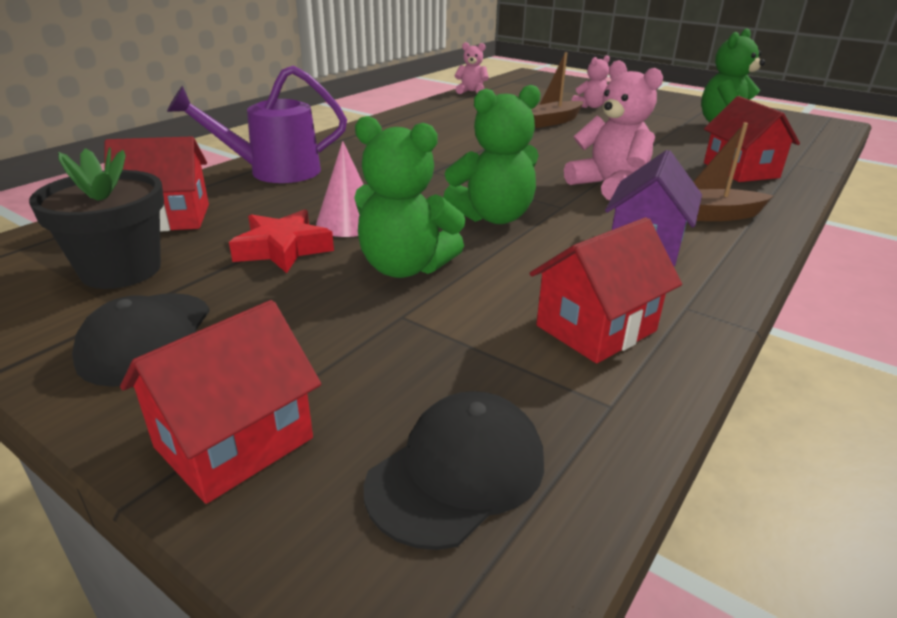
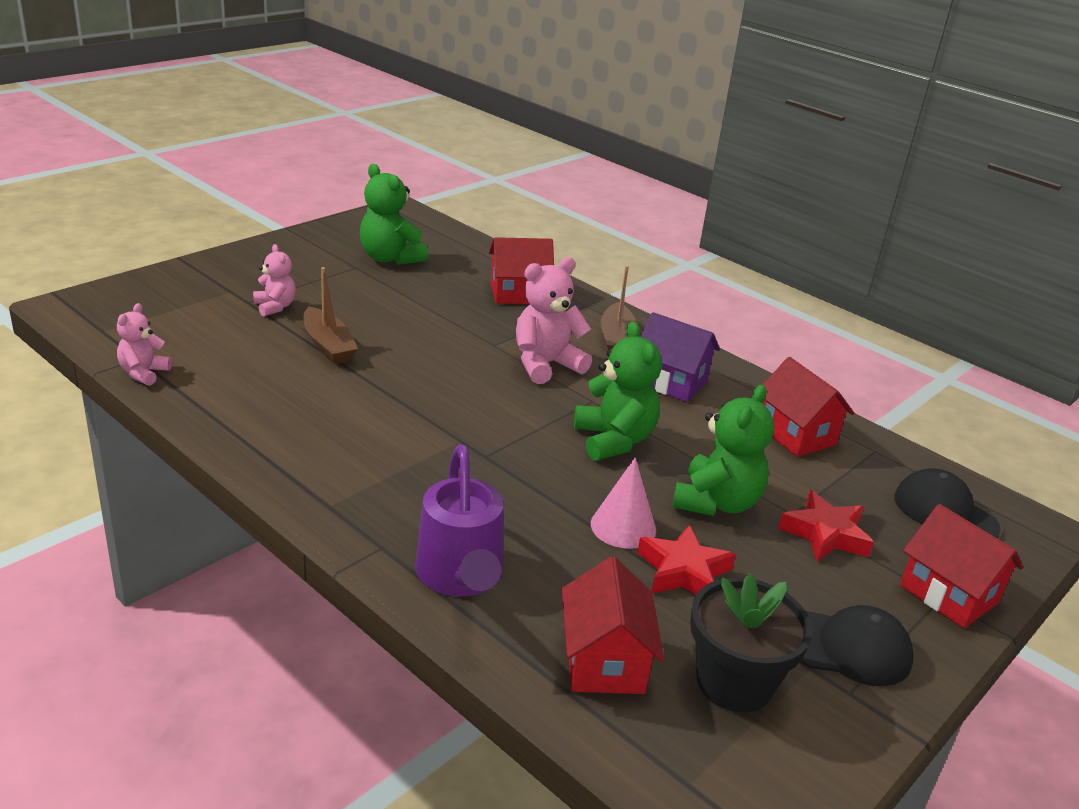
camera: 85 degrees left, 0 degrees up
(362, 337) = (825, 534): none -> red star

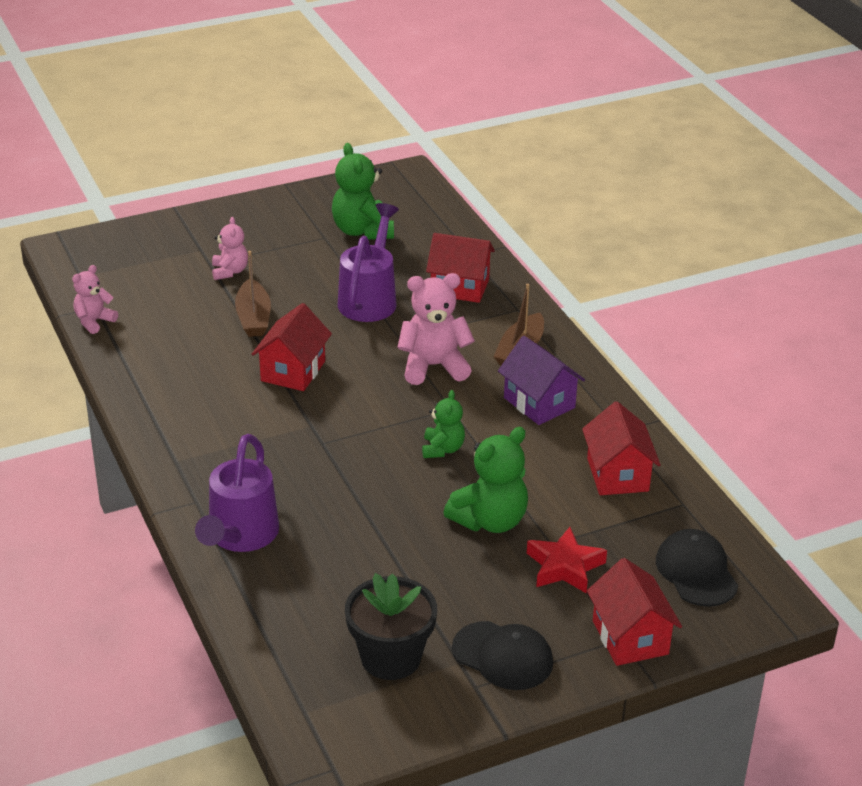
camera: 25 degrees right, 5 degrees up
(438, 314) = (369, 299): none -> purple watering can
(604, 661) = (304, 620): red house -> red house (293, 371)
(614, 440) = (442, 449): green teddy bear -> green teddy bear, size x0.60
(623, 526) = (394, 524): pink cone -> none
(683, 571) = (416, 570): red star -> none

